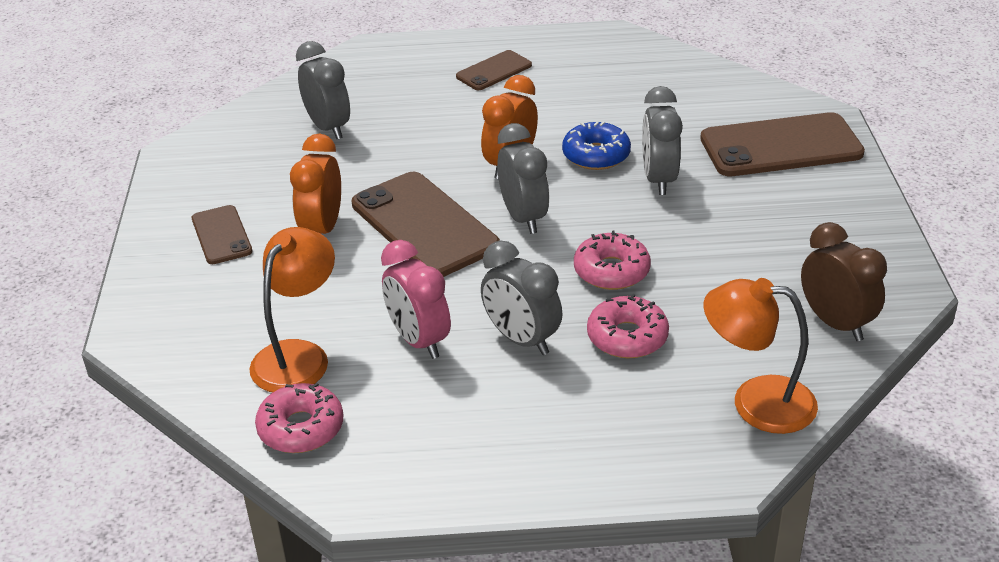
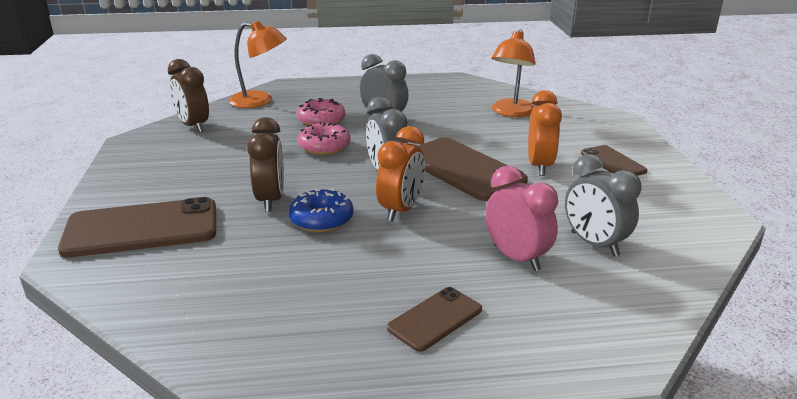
camera: 175 degrees right, 10 degrees down
(301, 428) = (492, 92): pink donut -> none
(419, 340) = (444, 118): pink clock -> pink clock (516, 258)
(659, 179) = (270, 200): grey clock -> brown clock

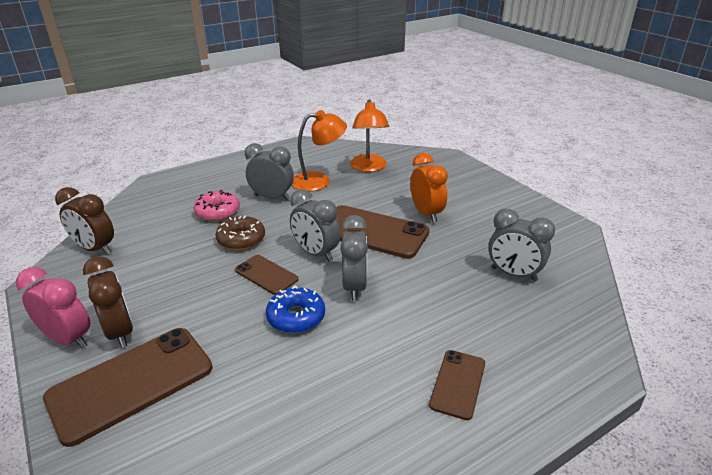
camera: 25 degrees left, 5 degrees up
(260, 101) = (142, 204): orange lamp -> orange lamp (319, 181)
(270, 200) = (235, 311): brown clock -> brown clock (120, 332)
(324, 146) = (241, 239): pink donut -> brown donut
(401, 210) = (354, 287): orange clock -> grey clock
(516, 258) = (472, 304): pink clock -> pink clock (68, 339)
(613, 162) = (473, 197): brown phone -> brown phone (266, 275)

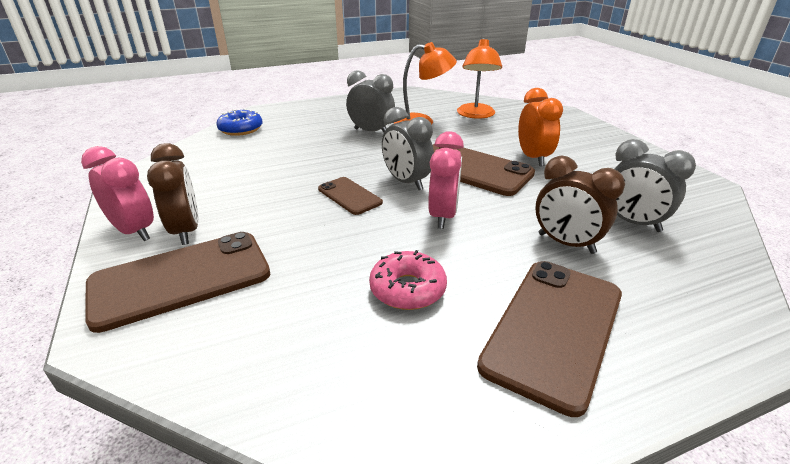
camera: 10 degrees right, 0 degrees up
(95, 249) = (188, 159): brown clock -> brown clock (566, 243)
(217, 212) = (314, 139): pink donut -> pink donut (407, 289)
(241, 239) = (331, 163): brown donut -> none
(296, 317) = (372, 237): blue donut -> blue donut (241, 129)
(354, 287) = (443, 216): grey clock -> pink clock
(458, 384) = (554, 329): brown phone -> brown phone, size x1.86

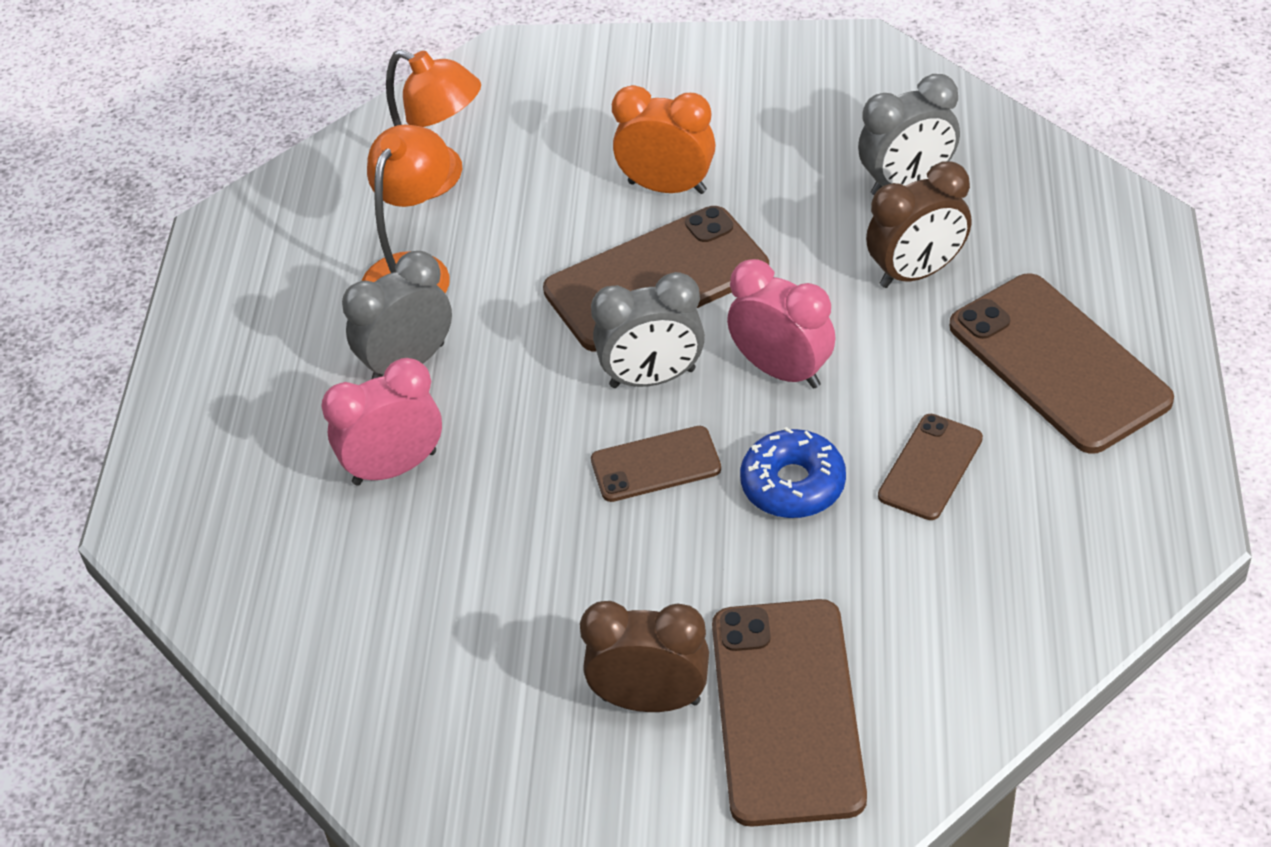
camera: 60 degrees left, 15 degrees up
(134, 231) = (612, 773): pink clock -> pink clock (394, 467)
(241, 129) = (238, 579): blue donut -> blue donut (793, 484)
(407, 289) = (930, 467): pink donut -> brown phone

